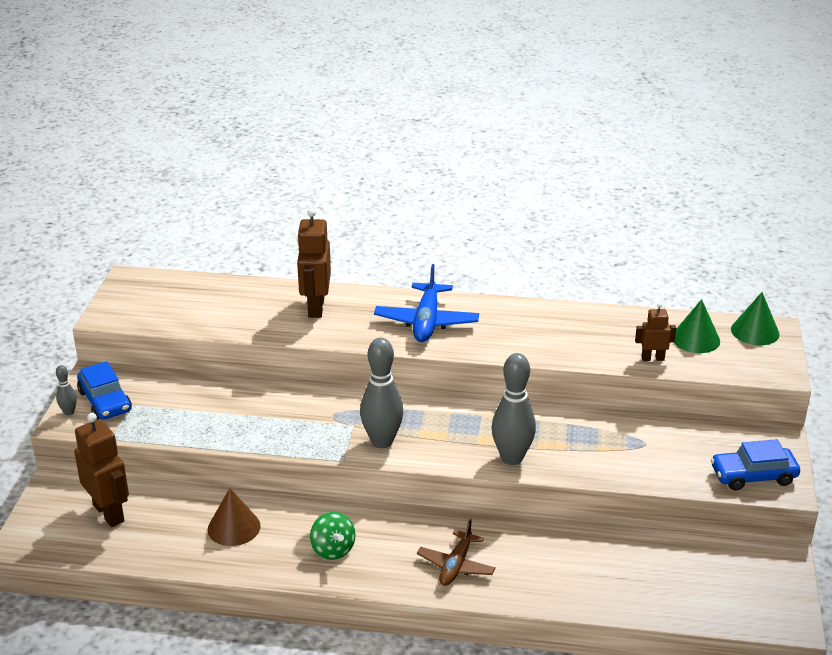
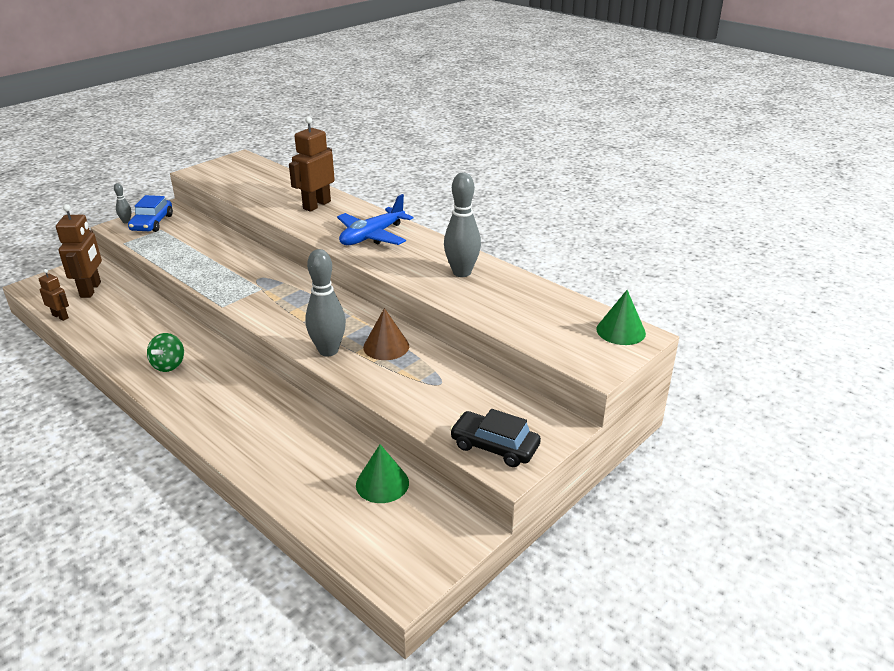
camera: 35 degrees right, 0 degrees up
(234, 527) = (137, 326): brown cone -> brown cone (386, 346)
(382, 441) = (262, 305): grey bowling pin -> grey bowling pin (462, 272)
(456, 565) = (223, 412): brown plane -> none
(652, 358) = (501, 317): brown robot -> brown robot (60, 316)
(695, 339) = (558, 317): green cone -> green cone (382, 483)
(753, 476) = (494, 446): blue car -> black car

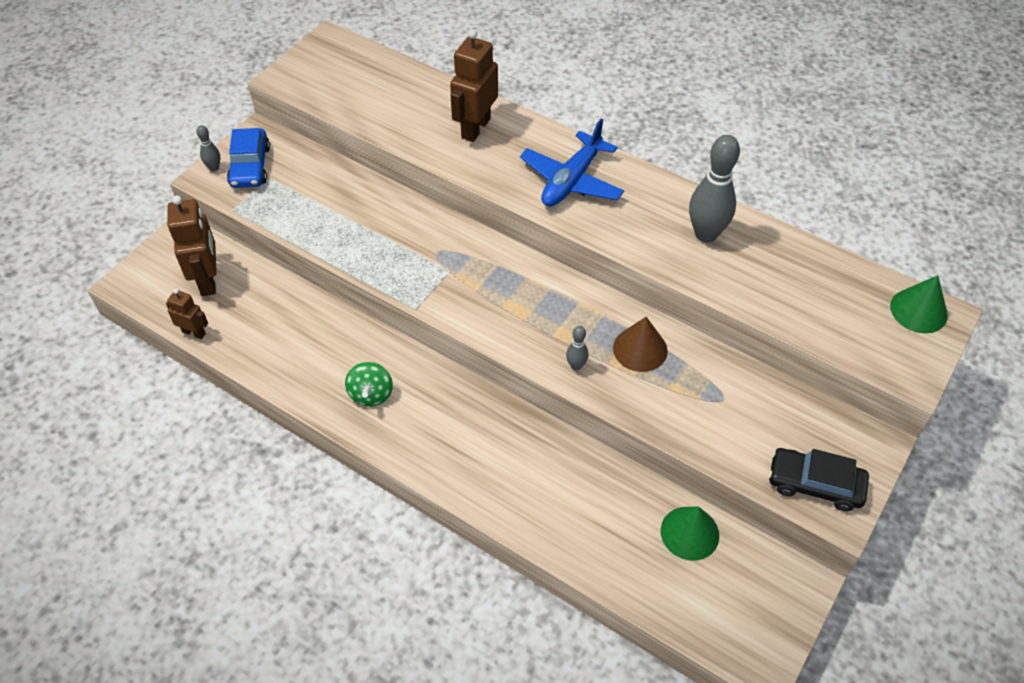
camera: 10 degrees left, 20 degrees up
(328, 351) = (576, 366): grey bowling pin -> grey bowling pin, size x0.47

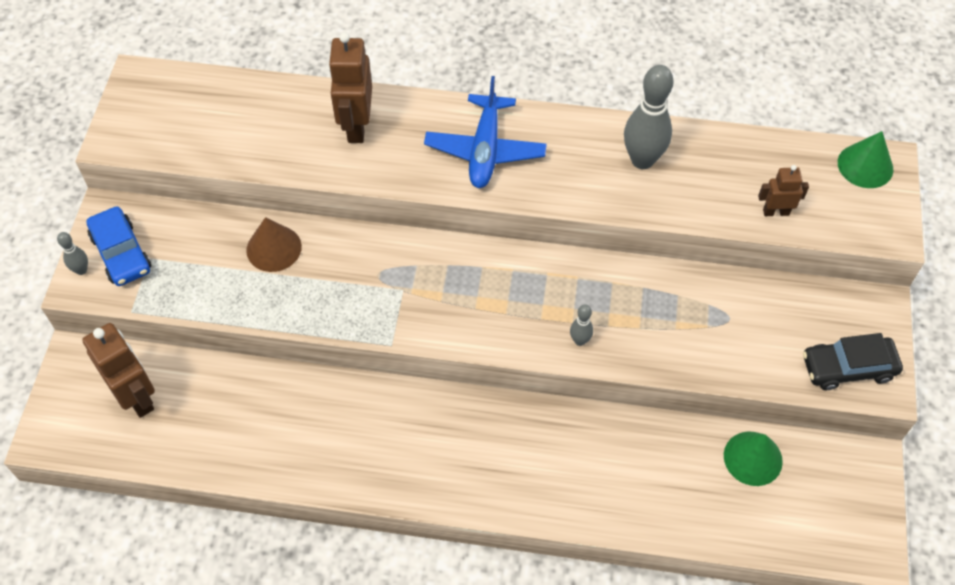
camera: 25 degrees left, 5 degrees up
(194, 332) = (156, 461): brown robot -> brown robot (776, 212)
(371, 394) = (382, 450): green spinning top -> none
(640, 349) = (629, 299): brown cone -> brown cone (274, 248)

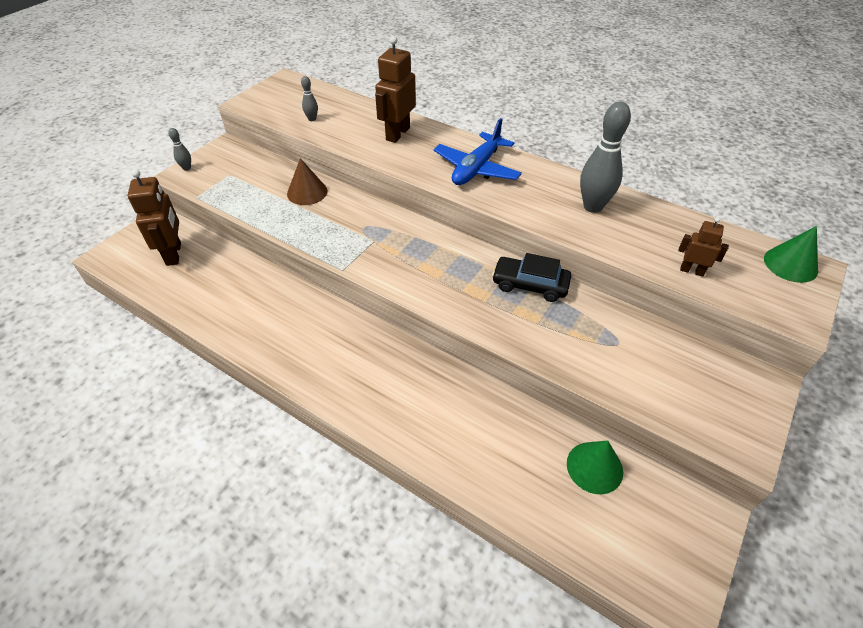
camera: 25 degrees right, 10 degrees down
(121, 253) = (216, 167): blue car -> none
(580, 340) = (483, 315): grey bowling pin -> grey bowling pin (312, 119)
(848, 368) = (715, 419): black car -> black car (530, 285)

